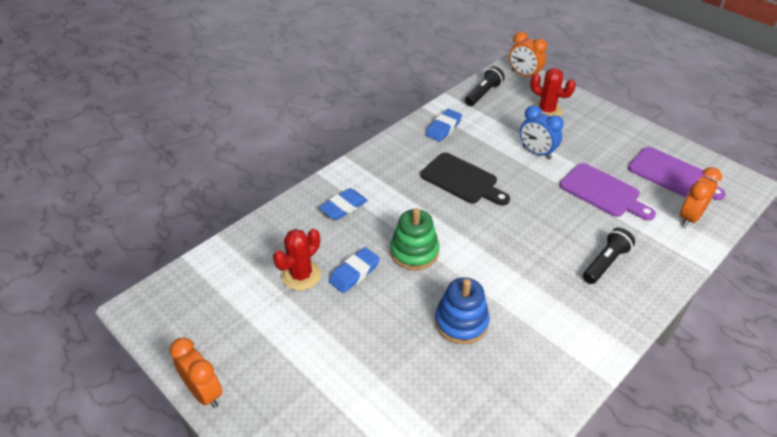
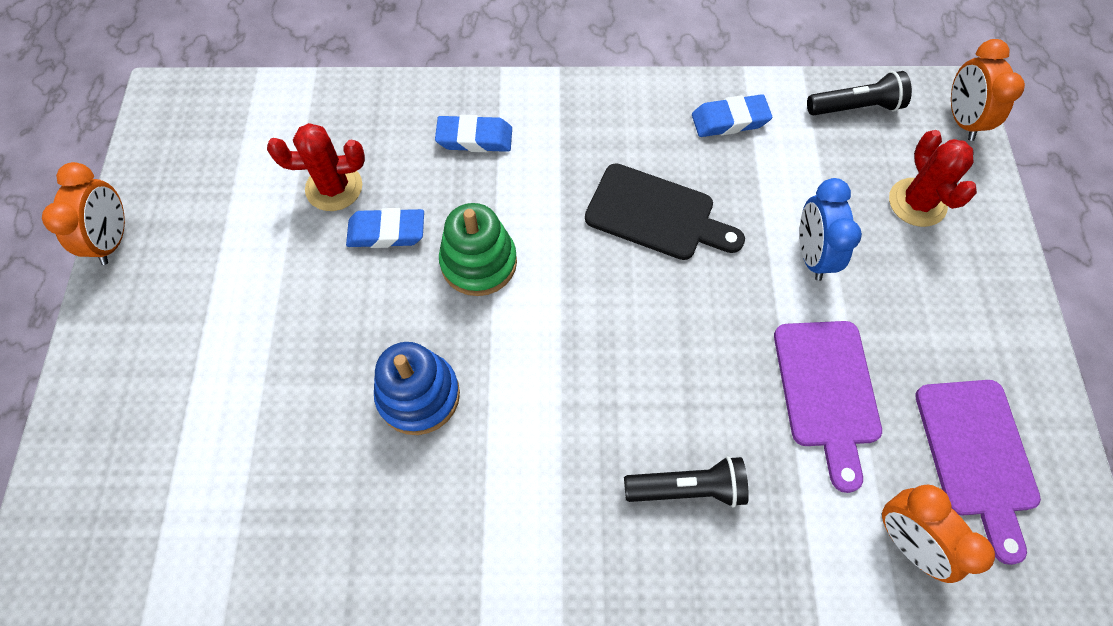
camera: 45 degrees right, 20 degrees up
(462, 180) = (656, 214): black cutting board -> black cutting board turned 60 degrees counterclockwise
(689, 217) = (907, 541): orange clock -> orange clock turned 120 degrees counterclockwise

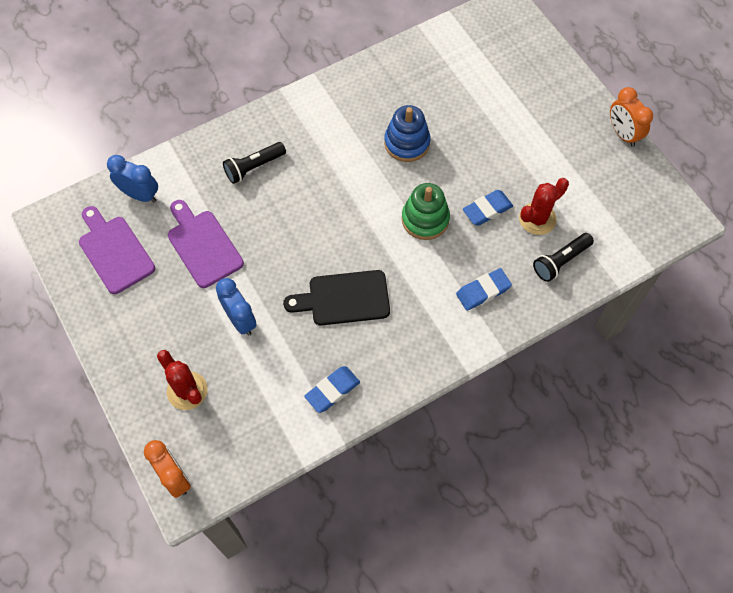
camera: 150 degrees right, 0 degrees up
(855, 107) = (252, 448): black flashlight -> black flashlight (560, 261)
(907, 541) = (140, 195): orange clock -> blue clock

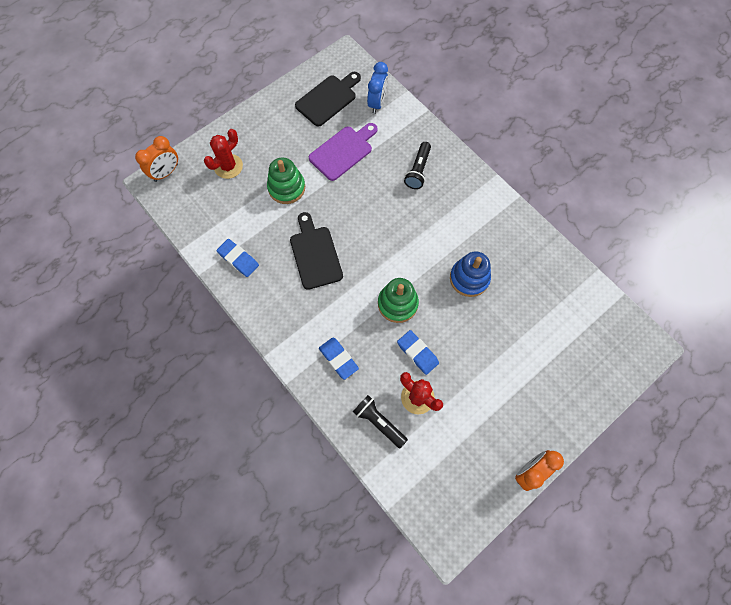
camera: 80 degrees right, 5 degrees up
(114, 251) = (328, 99): purple cutting board -> black cutting board
(240, 320) = (286, 188): blue clock -> green stacking toy
(254, 167) = (418, 170): black flashlight -> black flashlight turned 120 degrees counterclockwise

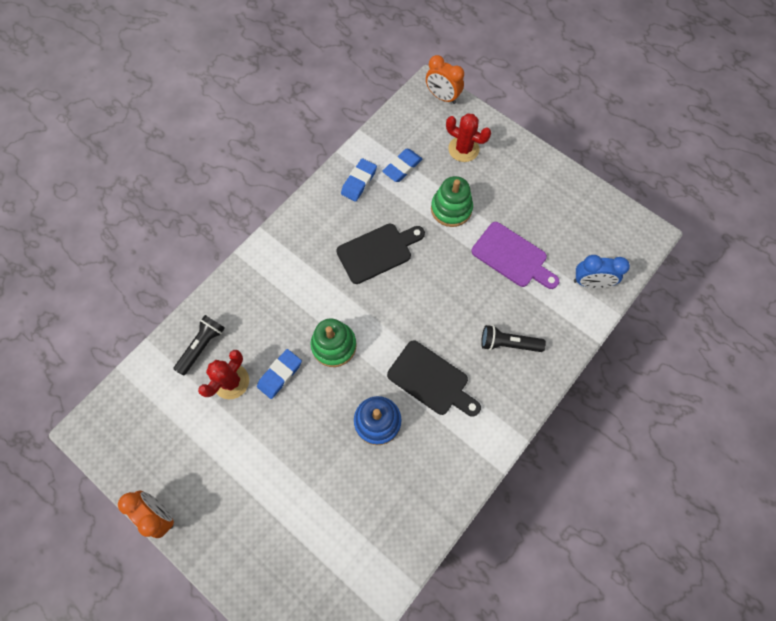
camera: 80 degrees right, 0 degrees up
(328, 99) = (579, 228): black cutting board -> black cutting board (431, 380)
(338, 359) = (264, 296): blue eraser -> blue eraser (402, 167)

